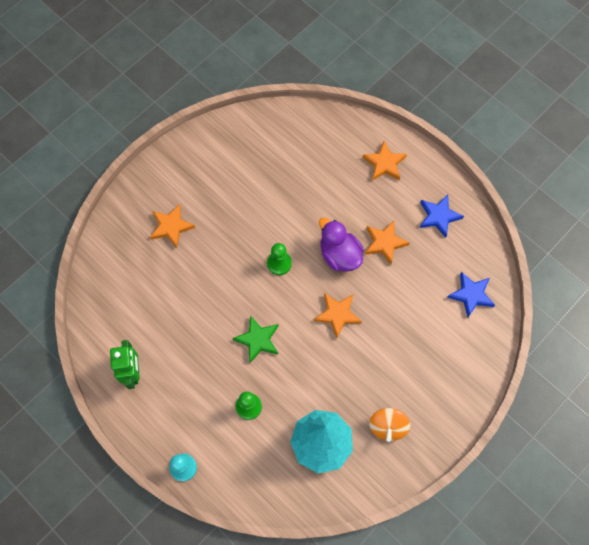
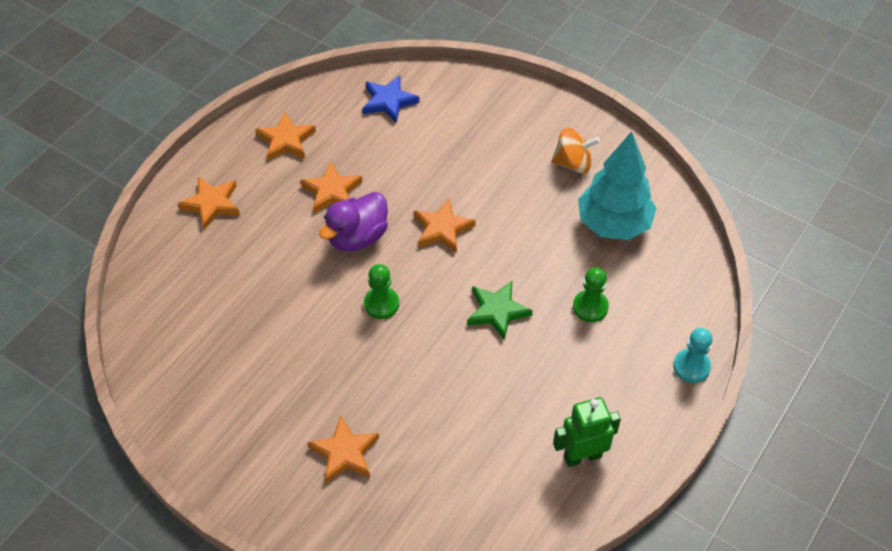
camera: 100 degrees left, 15 degrees down
(438, 216) = (286, 140): blue star -> orange star

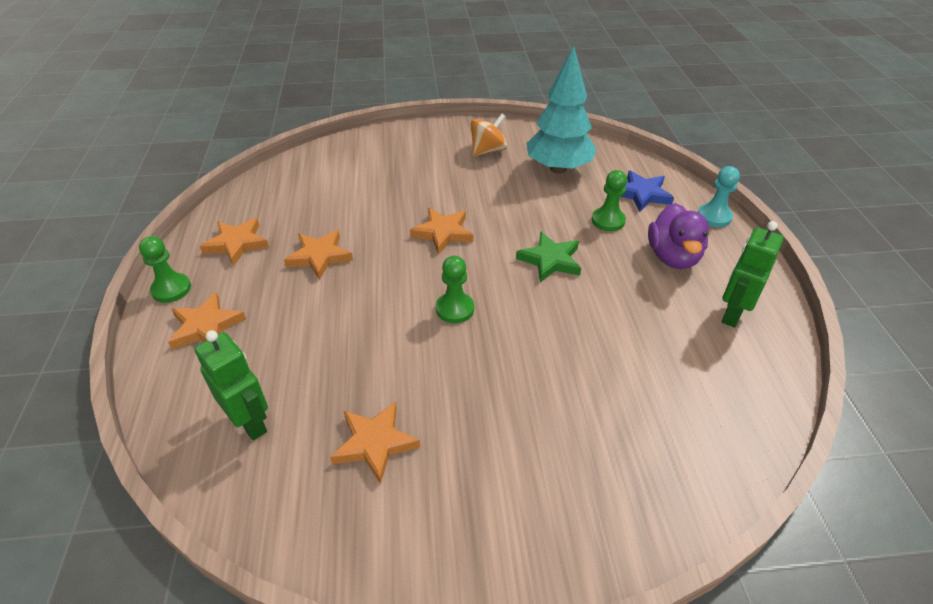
camera: 40 degrees left, 10 degrees down
(182, 297) = (250, 422): none -> green robot
(214, 156) = (171, 289): none -> green pawn
(344, 453) = (563, 446): orange star -> orange star (375, 443)
(357, 237) = (379, 275): purple duck -> purple duck (673, 257)
(389, 101) = (304, 179): blue star -> blue star (642, 194)

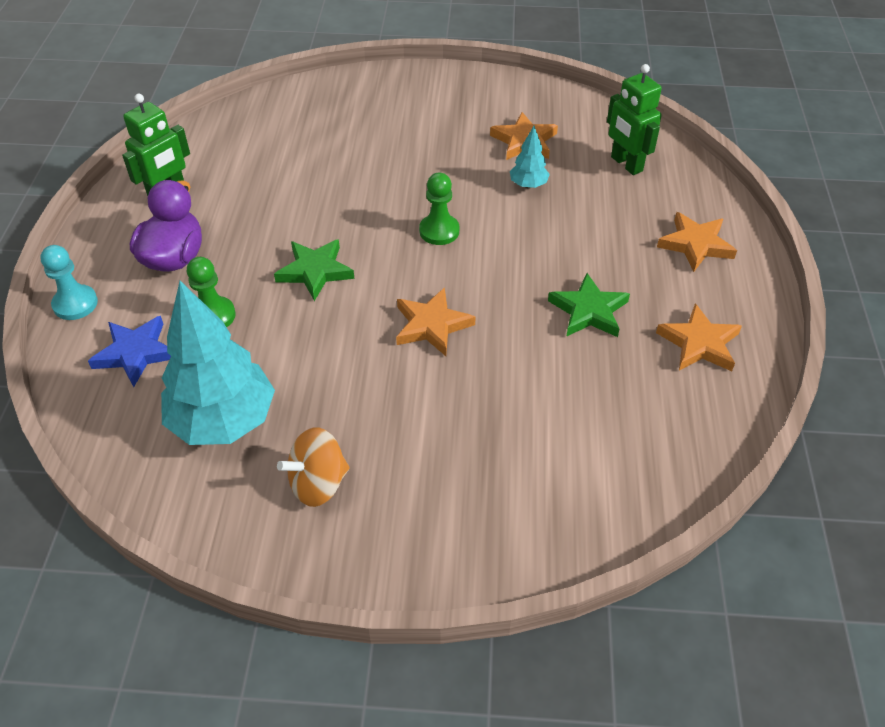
camera: 170 degrees left, 5 degrees up
(171, 289) = (753, 290): green pawn -> none
(319, 256) = (589, 311): orange star -> green star
(369, 375) = (528, 185): none -> turquoise tree

